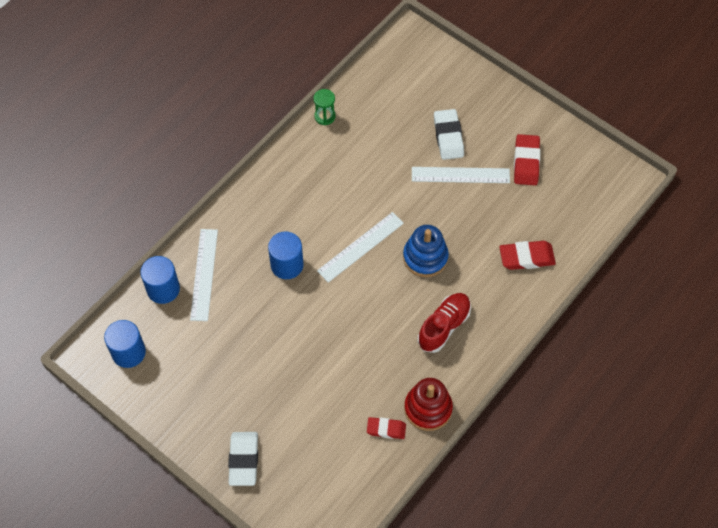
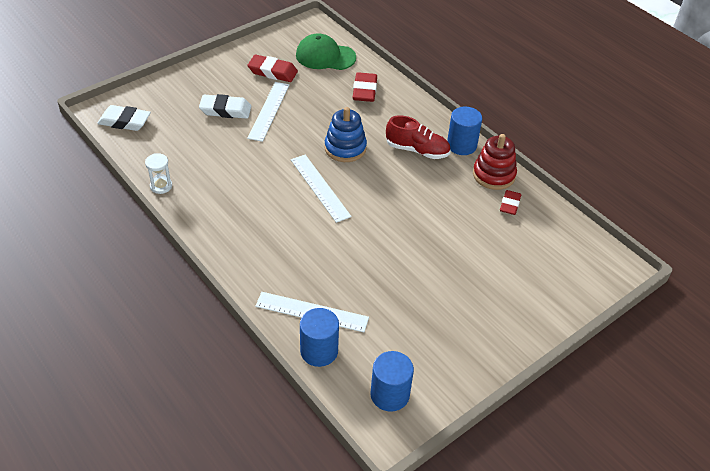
camera: 80 degrees left, 15 degrees down
(243, 460) = (529, 311): white eraser -> white eraser (124, 121)
(287, 265) = (322, 243): blue cylinder -> blue cylinder (461, 145)
(325, 116) = (161, 186): green hourglass -> white hourglass
(444, 326) = (417, 150): red shoe -> red shoe turned 150 degrees clockwise
(574, 206) = (325, 56): none -> green cap

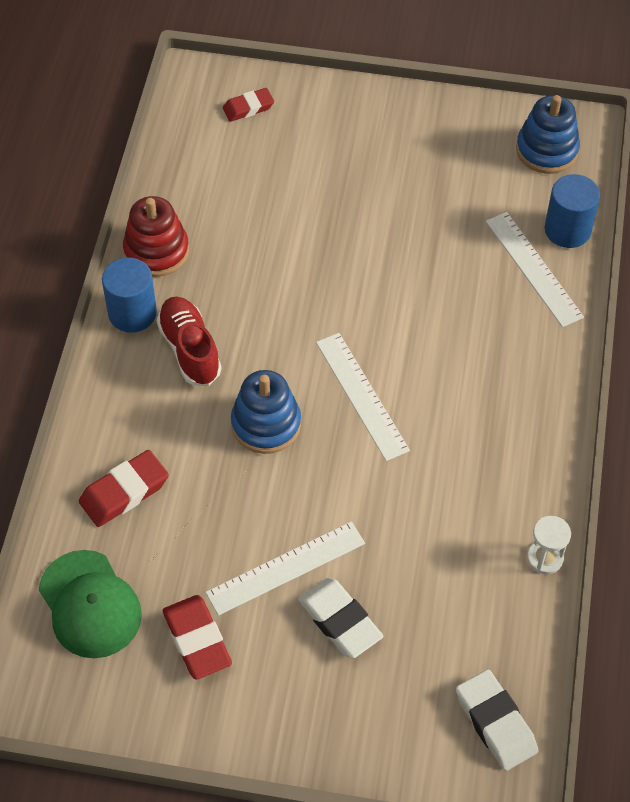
camera: 130 degrees left, 10 degrees up
(320, 187) = (361, 396): white ruler -> white ruler turned 45 degrees counterclockwise
(389, 394) = (546, 150): blue cylinder -> blue stacking toy
(510, 204) = (193, 209): red eraser -> red eraser (248, 108)

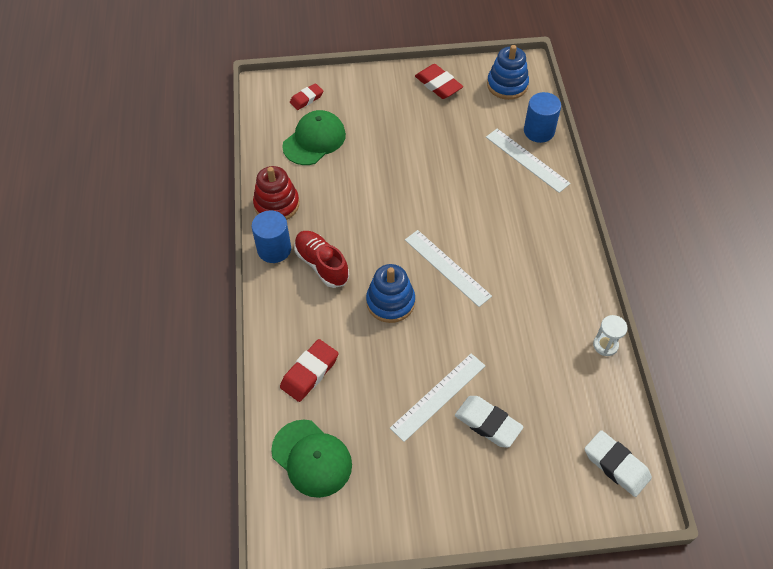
camera: 15 degrees left, 0 degrees up
(197, 640) = (395, 463): red eraser -> red eraser (438, 85)
(239, 171) = (314, 140): none -> green cap

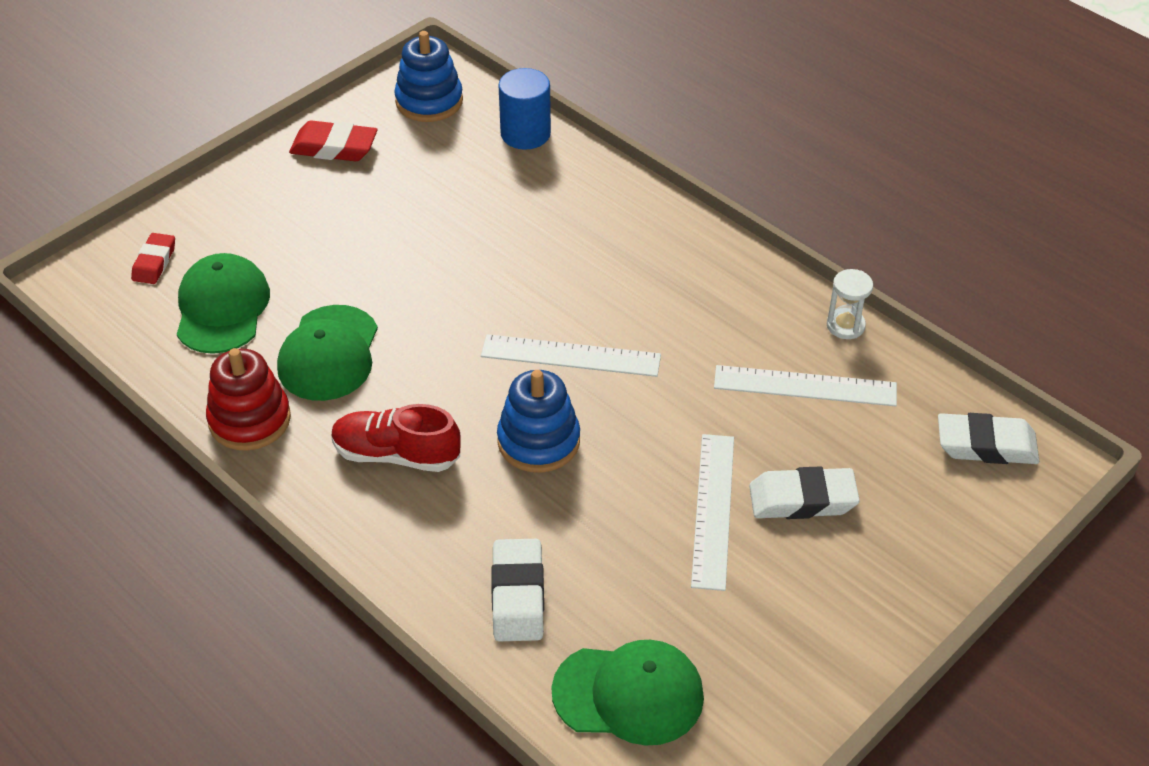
camera: 40 degrees left, 10 degrees down
(274, 249) = (306, 478): blue cylinder -> none
(309, 373) = (518, 595): red eraser -> white eraser
(339, 193) = (329, 354): none -> green cap
(527, 160) = (544, 175): white ruler -> white ruler (805, 386)

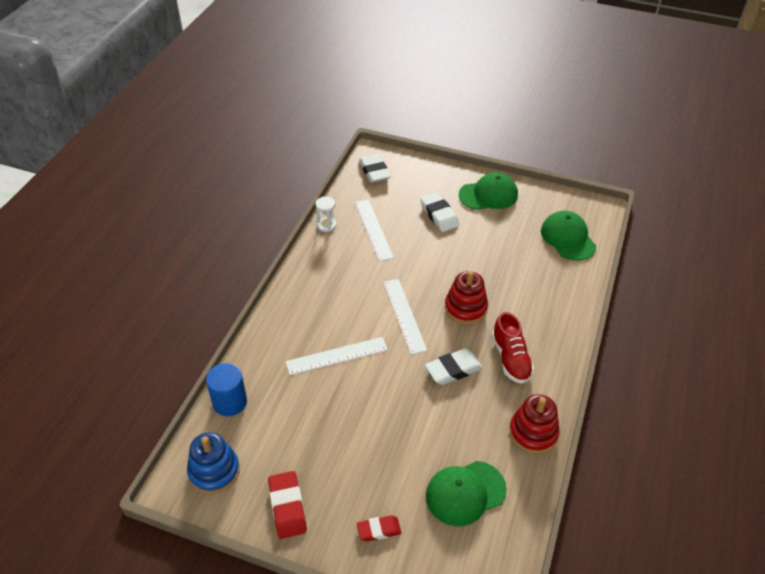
camera: 115 degrees left, 0 degrees up
(154, 262) = (451, 558): red eraser -> red eraser (379, 530)
(329, 354) = (466, 419): green cap -> green cap (488, 195)
(518, 595) = (551, 285): white eraser -> white eraser (453, 369)
(538, 441) = (465, 308): blue stacking toy -> red stacking toy
(713, 510) = (463, 239): white ruler -> white ruler (336, 356)

